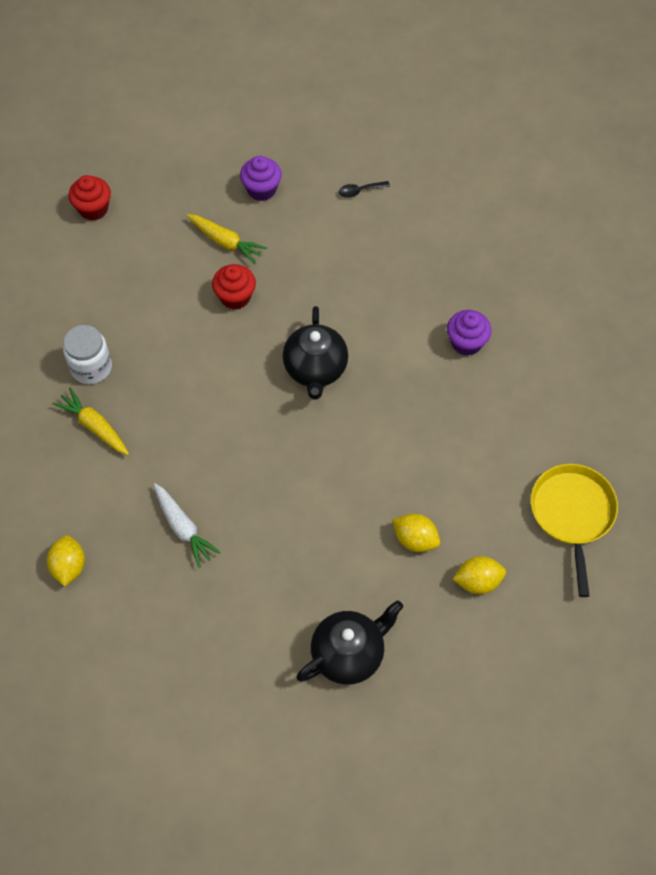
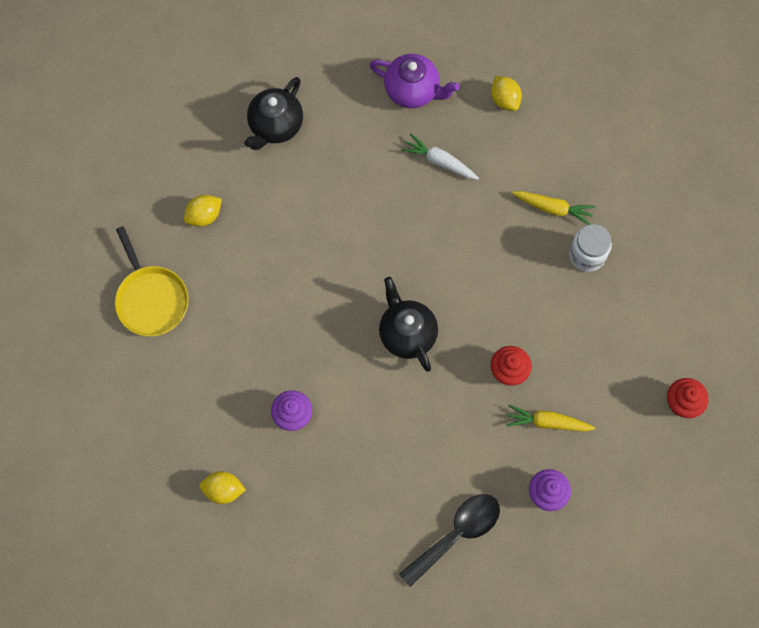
camera: 155 degrees right, 10 degrees up
(166, 625) = (412, 91): none -> purple teapot
(360, 191) = (457, 534): black spoon -> black spoon, size x2.27
(415, 539) = (264, 227): yellow lemon -> yellow lemon (223, 490)

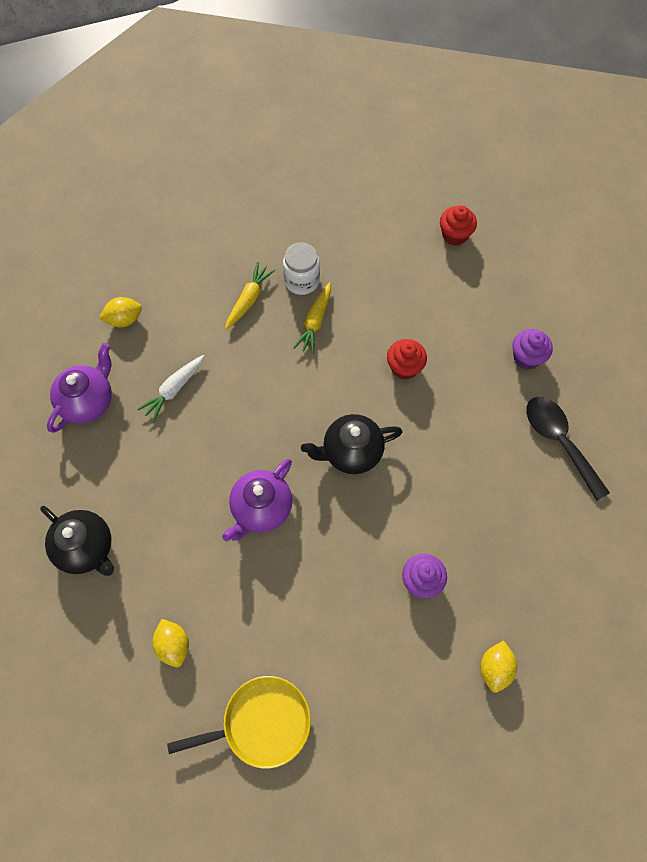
camera: 80 degrees left, 5 degrees down
(336, 263) = (261, 509): none -> purple teapot
(547, 422) = (459, 344): yellow carrot -> yellow carrot (315, 322)

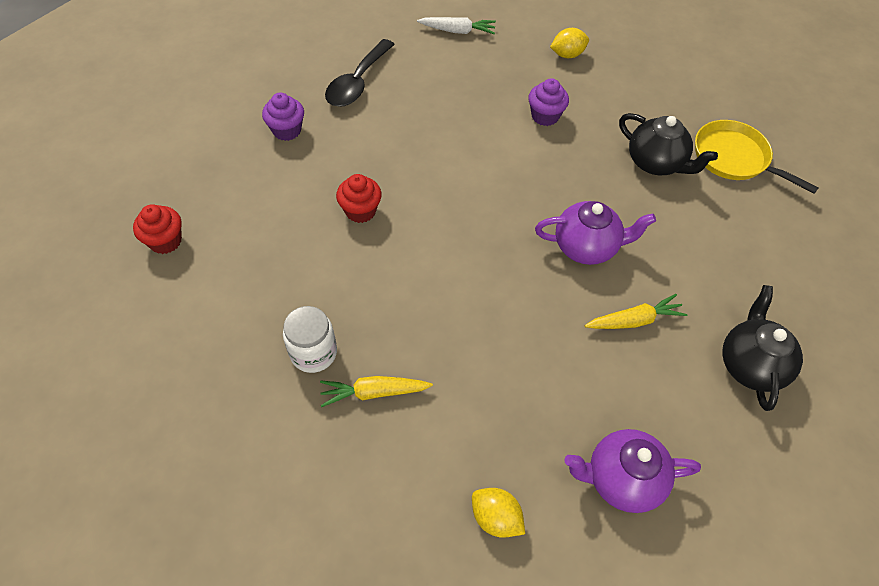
camera: 125 degrees left, 10 degrees down
(173, 645) = (747, 243): yellow lemon -> none
(174, 390) = (537, 397): white carrot -> white carrot (457, 31)
(315, 322) = (359, 311): yellow carrot -> yellow carrot (634, 320)
(351, 452) = (478, 209): black teapot -> black teapot (656, 163)

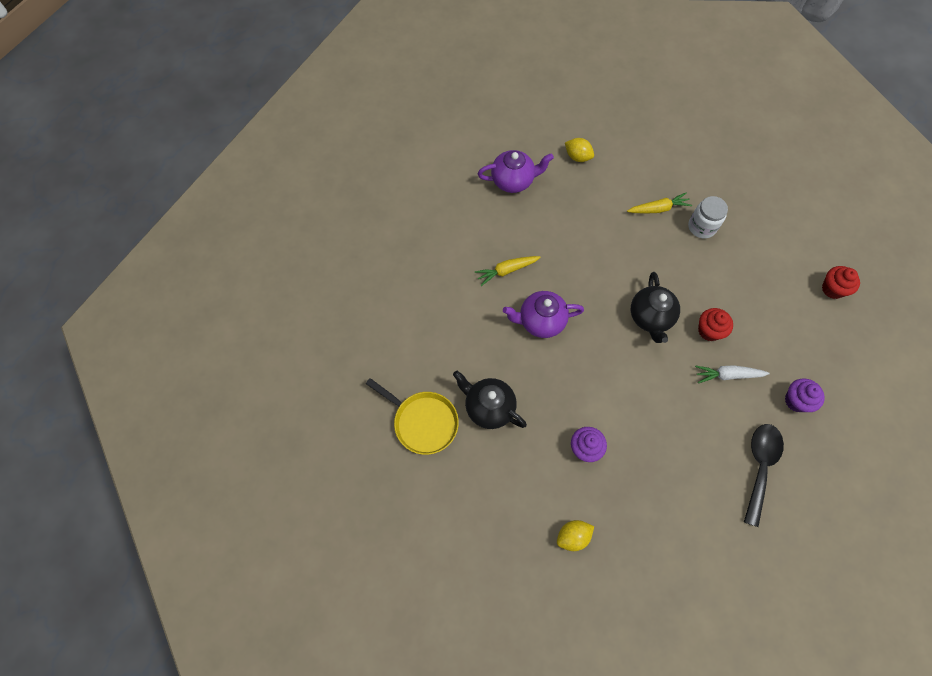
camera: 175 degrees right, 10 degrees up
(457, 31) = (687, 557): white carrot -> white carrot (728, 375)
(750, 365) = (434, 250): black teapot -> black teapot (650, 317)

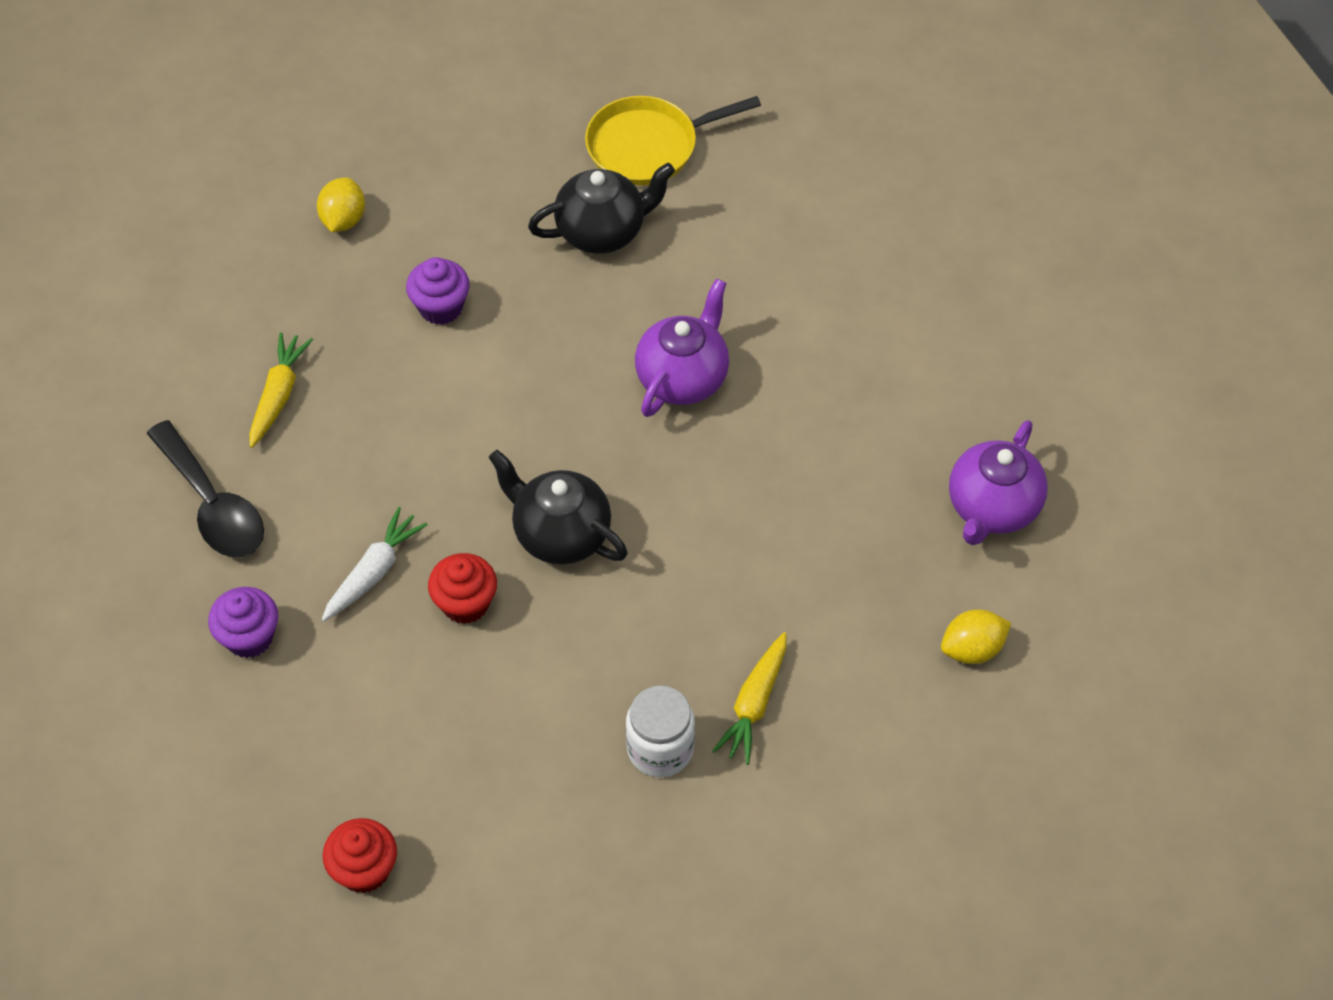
camera: 125 degrees right, 10 degrees down
(506, 271) = (812, 387): yellow carrot -> yellow carrot (278, 395)

